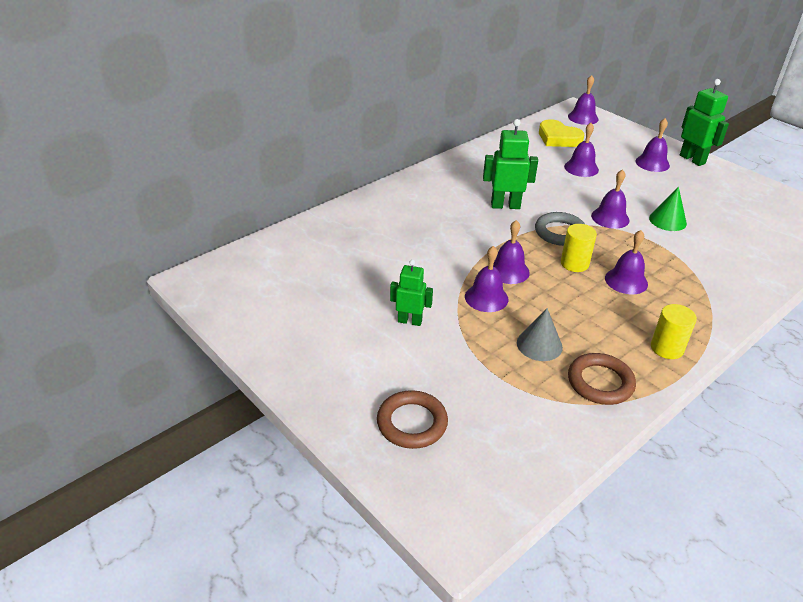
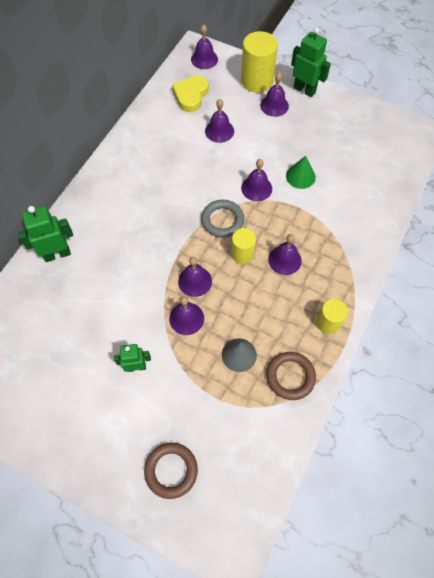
camera: 20 degrees left, 25 degrees up
(505, 205) = (171, 201): green robot -> green robot (57, 254)
(558, 138) = (191, 95): yellow heart -> yellow heart turned 90 degrees clockwise
(637, 142) = (257, 81): none -> yellow cylinder

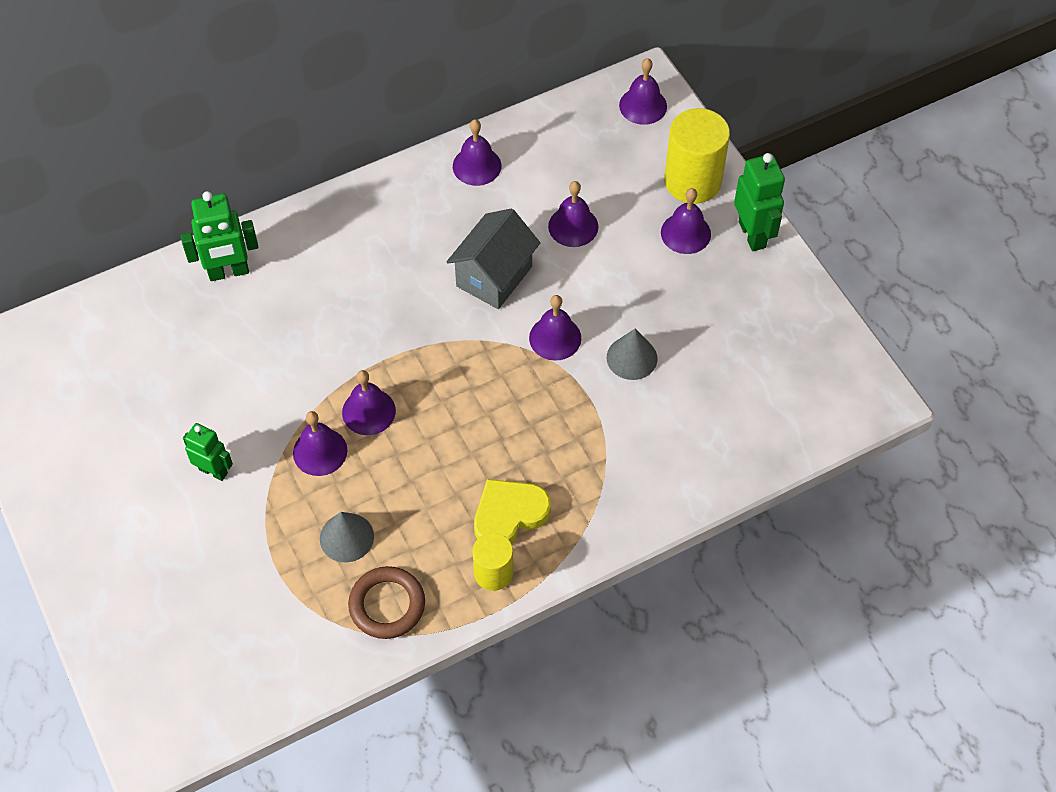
camera: 35 degrees right, 5 degrees down
(57, 254) = (228, 272): green robot -> green robot turned 150 degrees clockwise
(171, 470) = (158, 614): brown ring -> none
(191, 95) = (576, 151): yellow heart -> yellow heart (509, 515)
(201, 176) = (494, 276): none -> grey house
(222, 220) = (471, 354): grey ring -> none
(242, 254) = (459, 415): yellow cylinder -> none
(284, 260) = (508, 457): purple bell -> purple bell (477, 166)
(300, 176) = (632, 358): green cone -> grey cone

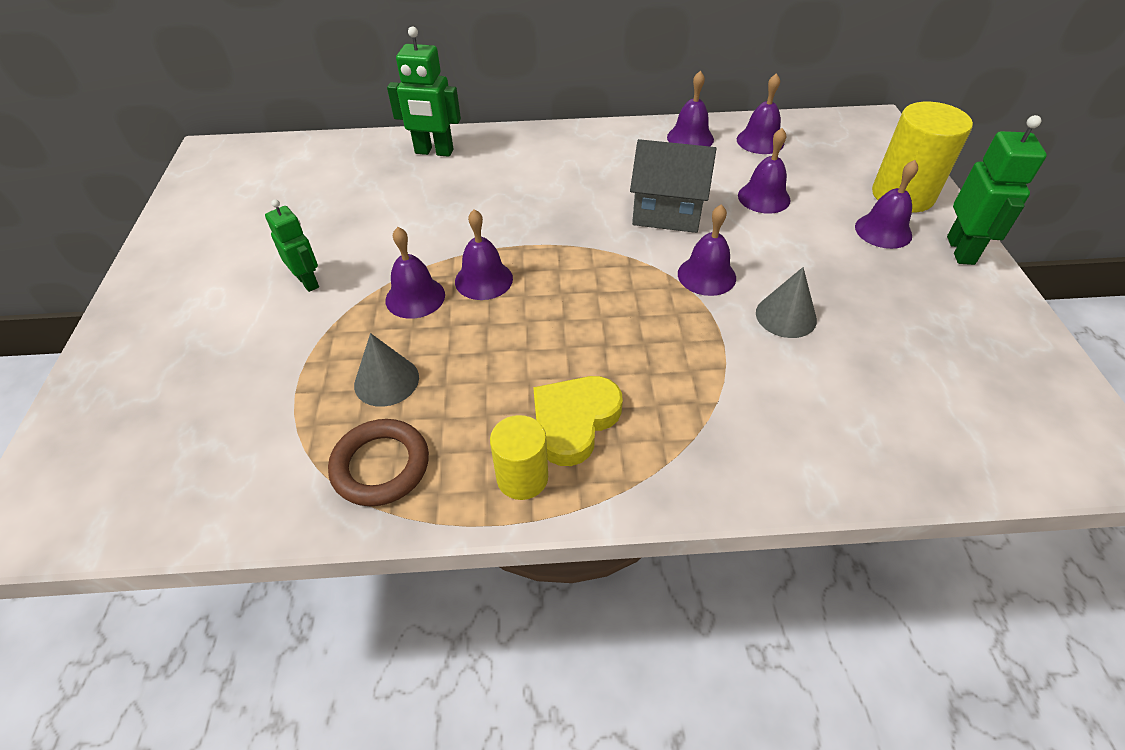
camera: 25 degrees right, 10 degrees down
(494, 276) = (667, 213): grey house -> grey house turned 45 degrees clockwise
(509, 515) = (574, 421): yellow heart -> yellow heart turned 45 degrees counterclockwise
(643, 105) = (866, 135): purple bell -> purple bell (760, 141)

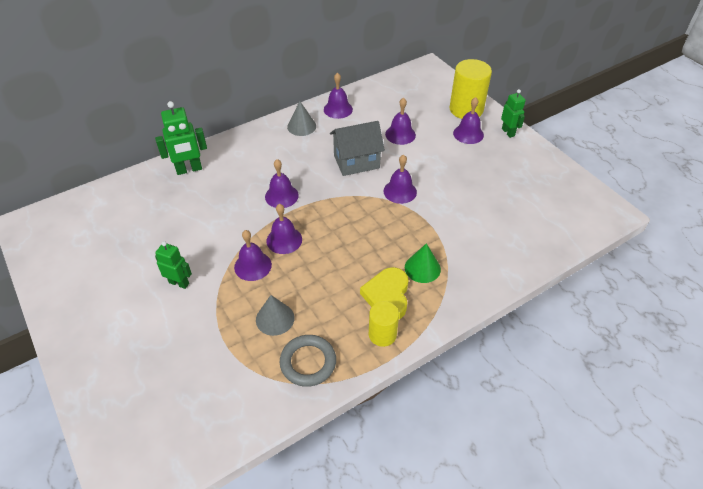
camera: 30 degrees left, 0 degrees up
(381, 466) = (308, 362): brown ring -> grey ring
(662, 403) = (422, 268): none -> green cone
(760, 141) = (377, 99): purple bell -> purple bell (281, 196)
(786, 316) = (450, 199): grey cone -> grey cone (301, 126)
(961, 250) = (508, 132): green robot -> green robot, size x0.66

